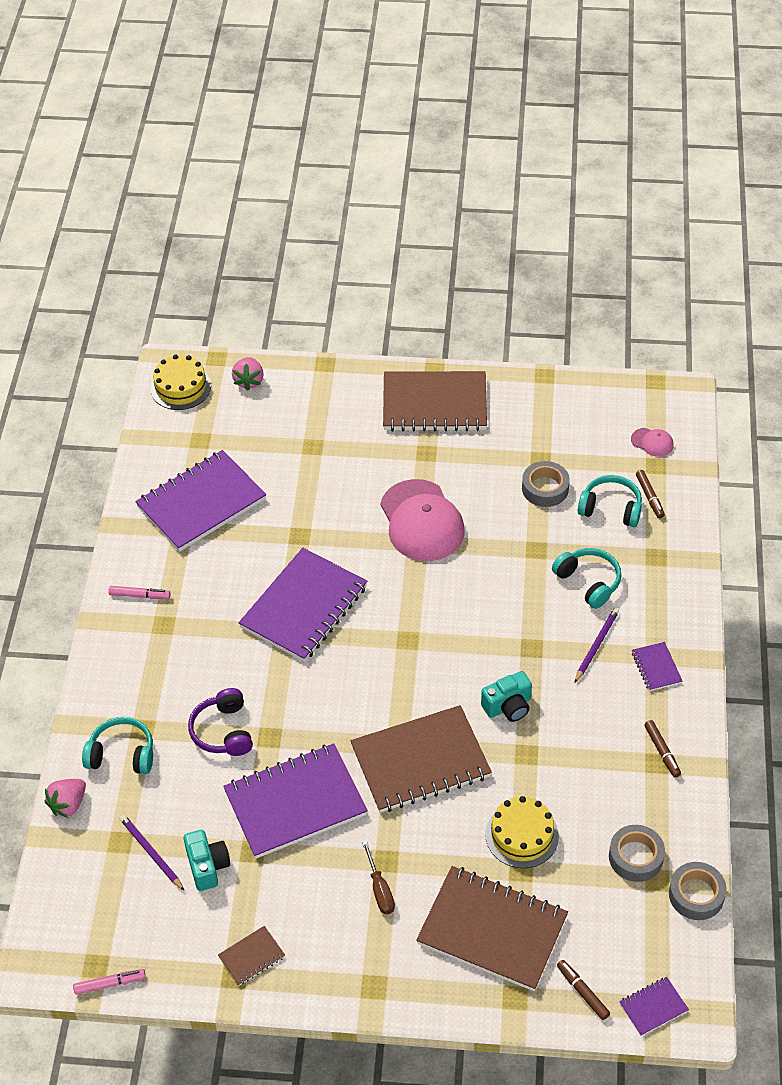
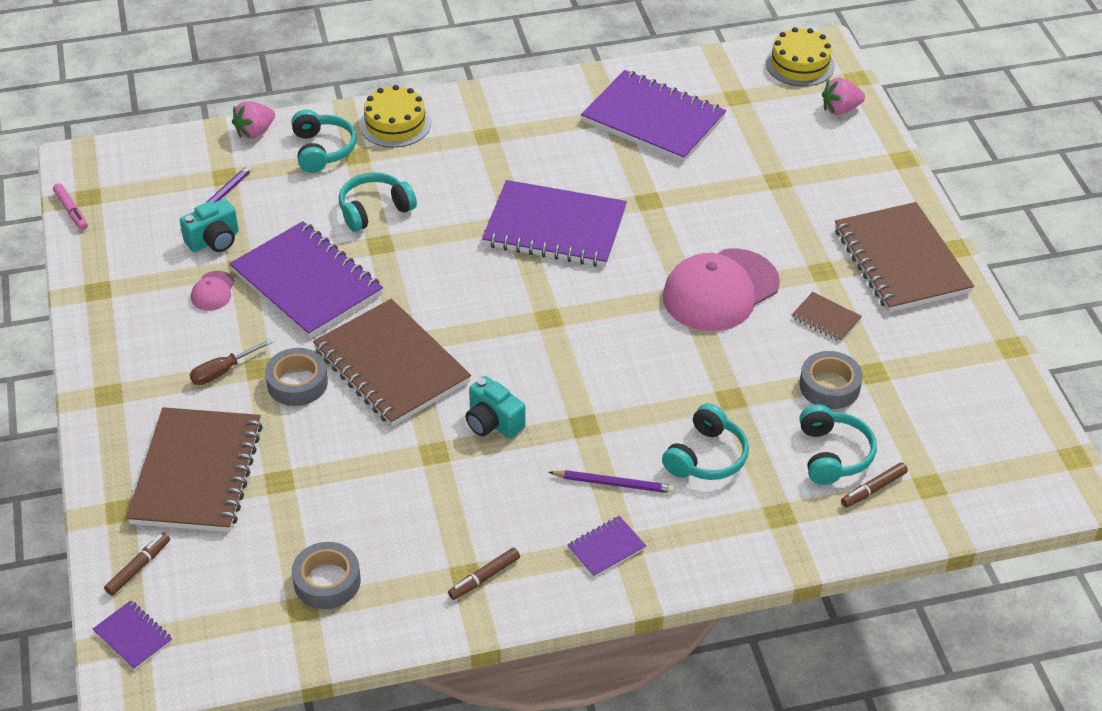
camera: 70 degrees right, 5 degrees down
(68, 804) = (255, 132): pink strawberry -> pink strawberry turned 60 degrees counterclockwise
(139, 595) = (514, 110): pink marker -> none
(223, 731) = (374, 210): purple headphones -> turquoise headphones
(252, 957) = (121, 297): brown notebook -> brown notebook (825, 319)
(522, 835) = (324, 472): yellow cake -> yellow cake (395, 124)
(652, 442) = (966, 474): pink cap -> pink cap (213, 291)
(696, 895) = (292, 650): grey tape -> grey tape (297, 383)

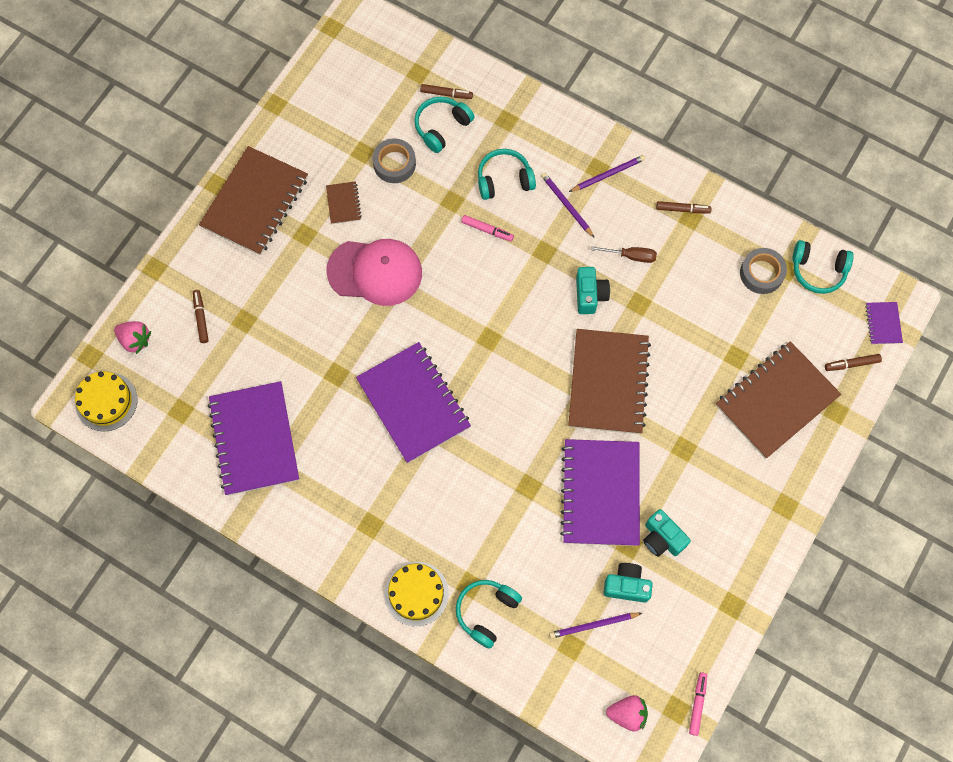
camera: 135 degrees left, 25 degrees up
(213, 291) = (662, 538): pink cap -> turquoise camera
(222, 371) = (706, 464): brown screwdriver -> brown screwdriver (631, 256)
(255, 132) = (514, 675): pink strawberry -> pink strawberry (627, 714)
(297, 383) = (671, 417): grey tape -> none
(374, 210) = (504, 520): turquoise headphones -> turquoise headphones (818, 270)
(606, 548) = (608, 174): purple notebook -> purple pencil
(664, 400) = (487, 230): none -> pink marker
(814, 157) = (201, 318): none -> brown marker

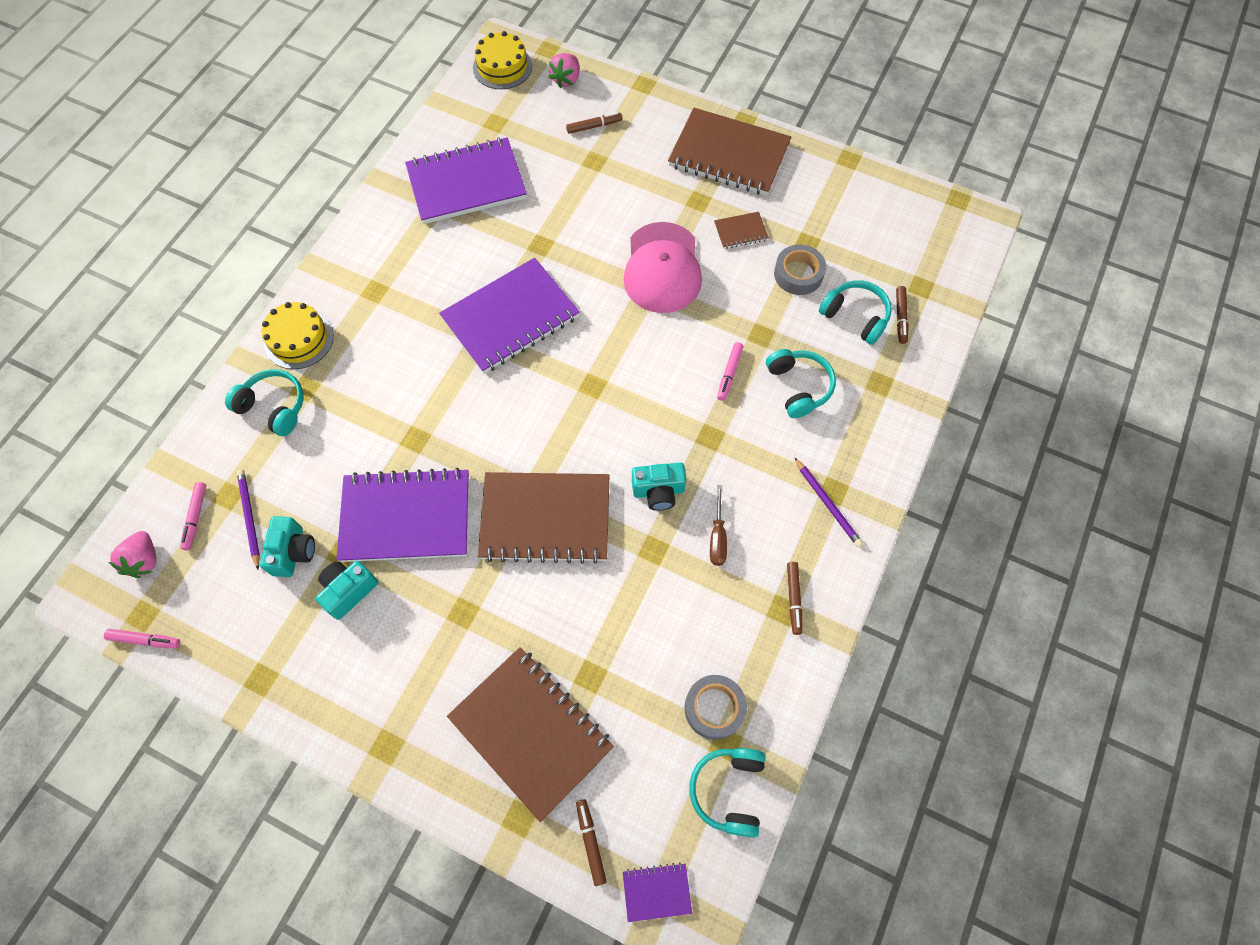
camera: 85 degrees right, 5 degrees down
(566, 205) = (776, 457): purple pencil -> none
(590, 673) = (196, 517): none -> pink marker

